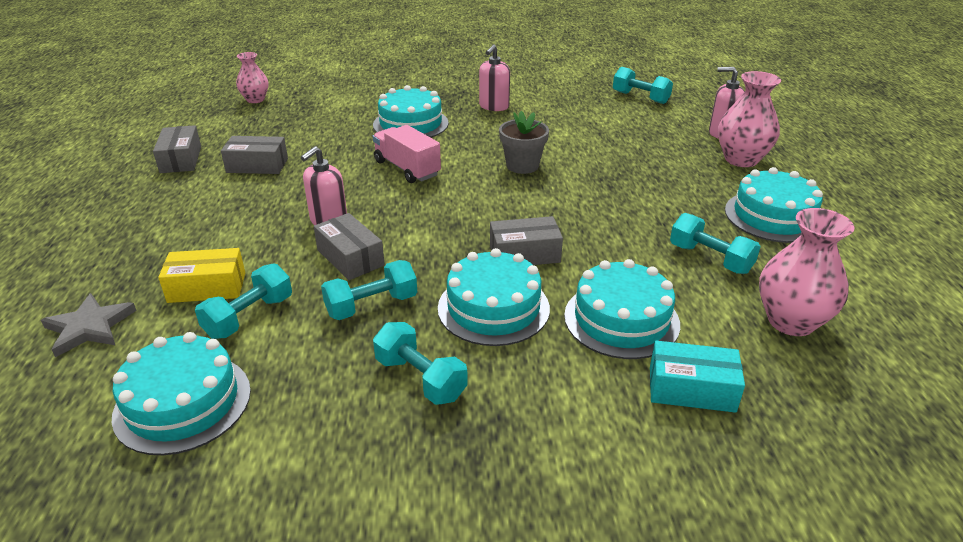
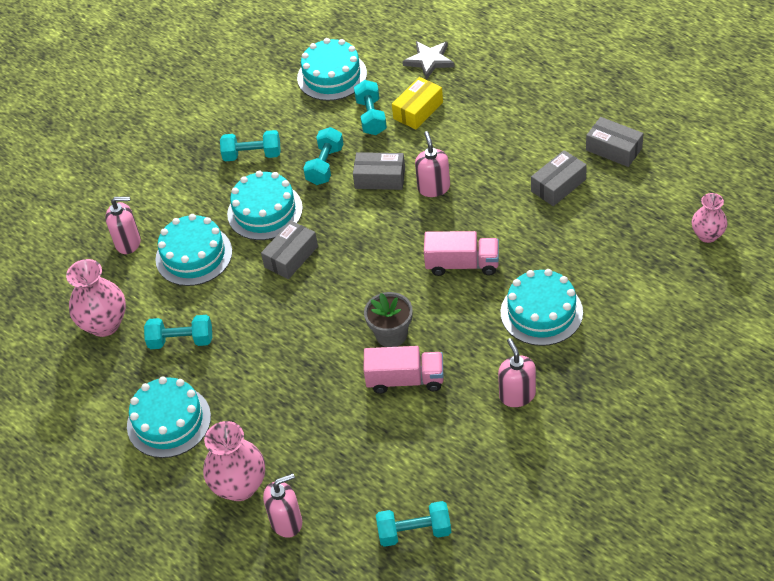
camera: 140 degrees right, 15 degrees up
(550, 143) = (405, 380): none -> pink truck
(691, 389) = (128, 242): turquoise box -> pink soap dispenser

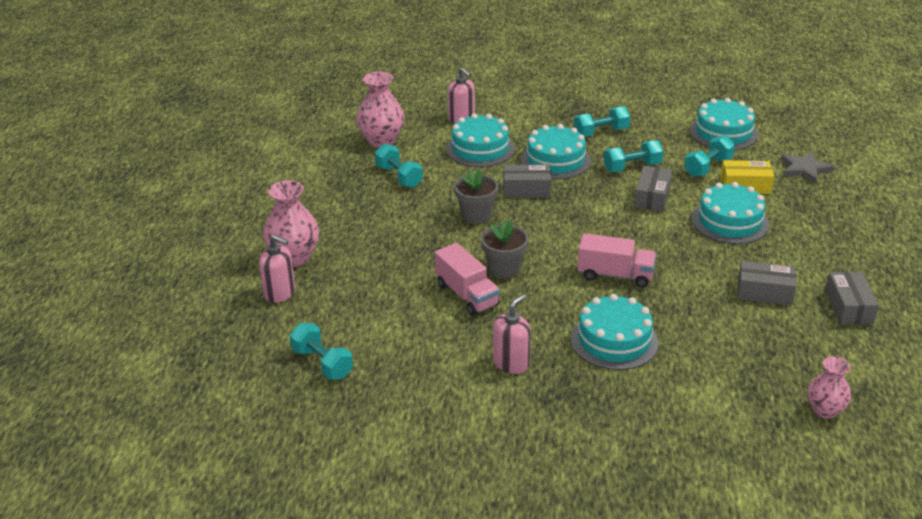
camera: 50 degrees right, 15 degrees down
(169, 421) = (324, 202): turquoise cake -> turquoise cake (730, 221)
(252, 155) = (601, 132): turquoise dumbbell -> turquoise dumbbell turned 75 degrees counterclockwise
(297, 314) = (476, 215): none -> grey flower pot
(380, 178) = (652, 197): grey box -> grey box turned 45 degrees clockwise
(433, 188) = (676, 227): pink soap dispenser -> none
(462, 264) = (615, 275): pink truck -> pink truck turned 45 degrees counterclockwise

